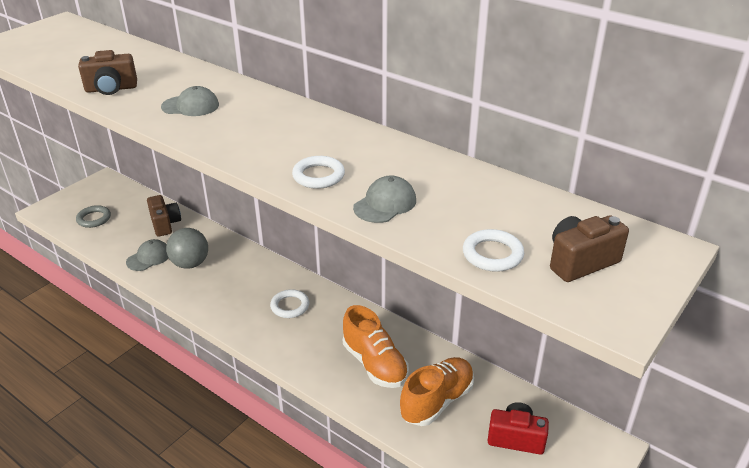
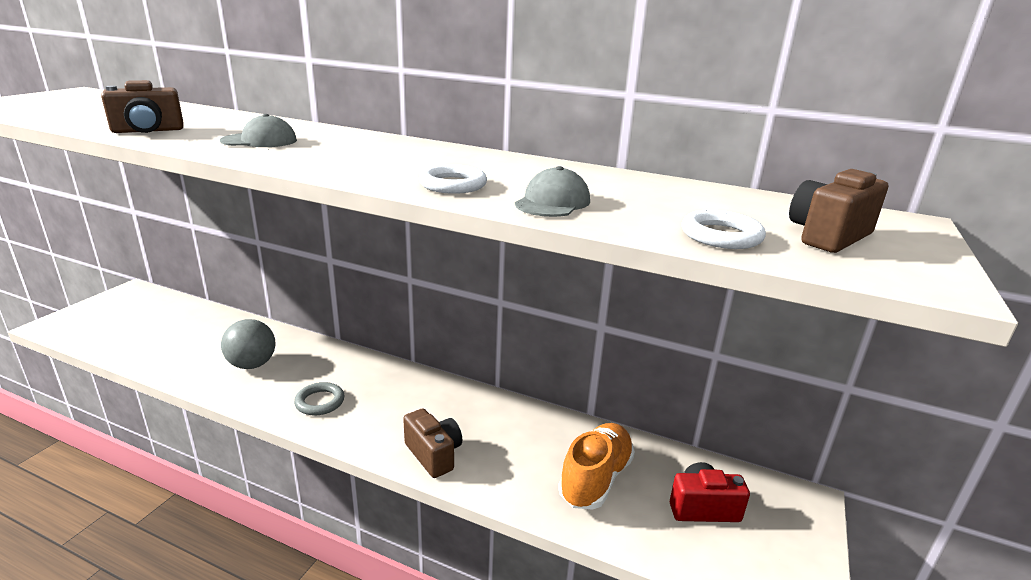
camera: 15 degrees left, 10 degrees down
(94, 219) = (119, 329): grey ring -> grey ring (320, 402)
(149, 257) = (196, 363): grey cap -> none
(165, 224) = (214, 327): brown camera -> brown camera (434, 454)
(290, 306) = (387, 397): white ring -> none
(374, 364) = (507, 447): orange shoe -> none

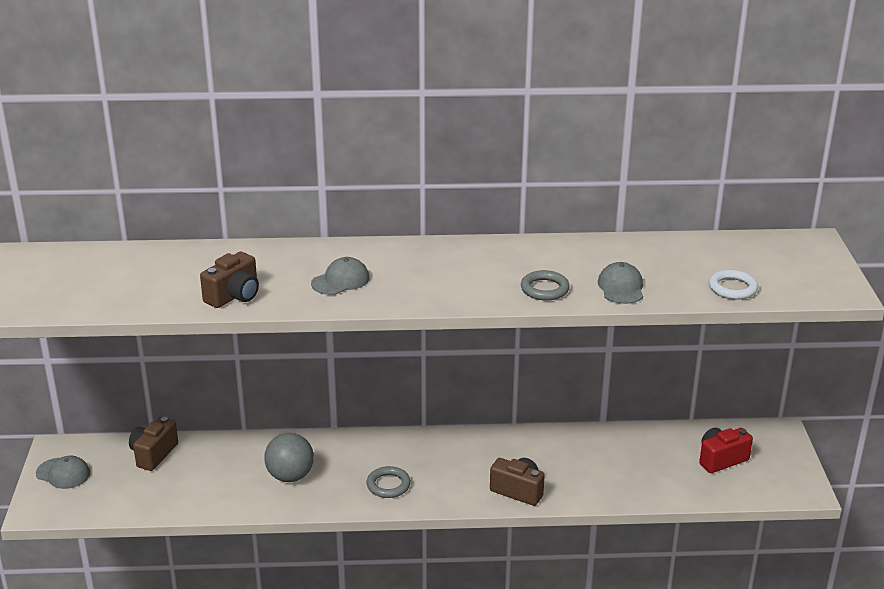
camera: 25 degrees left, 5 degrees up
(108, 307) = (63, 473): none -> grey cap
(453, 184) = (544, 289): white ring -> grey ring
(595, 479) = (642, 466): orange shoe -> none
(828, 236) = (783, 270): brown camera -> brown camera (153, 454)

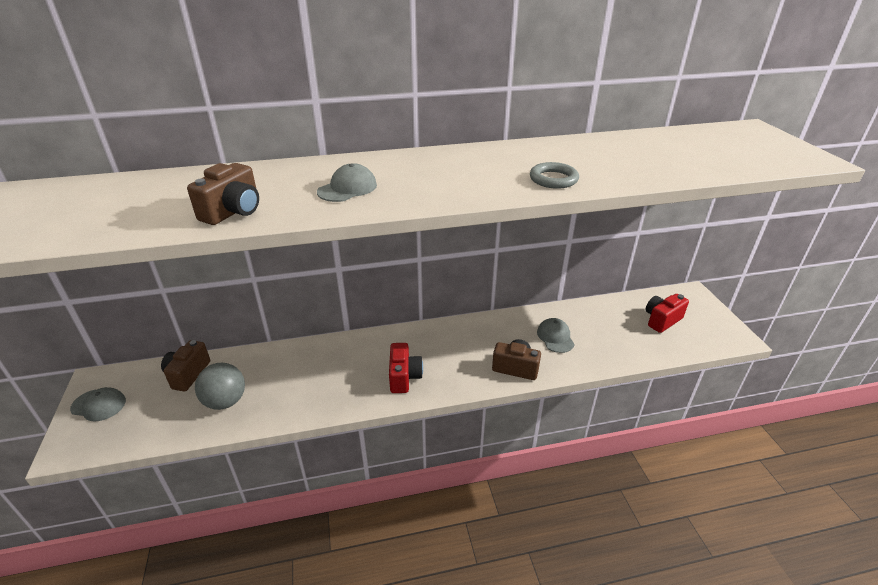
camera: 10 degrees left, 5 degrees up
(290, 476) = (315, 380): grey ball -> grey ball (225, 401)
(388, 485) = (404, 377): grey ring -> red camera
(621, 287) = (623, 172): grey cap -> grey cap (555, 337)
(732, 288) = (722, 165): white ring -> none

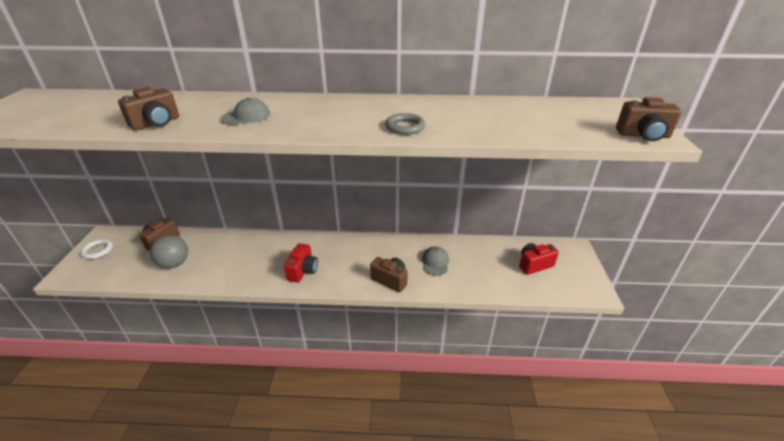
camera: 15 degrees right, 0 degrees up
(98, 405) = (97, 251): grey cap -> white ring
(800, 159) = (643, 135): none -> brown camera

